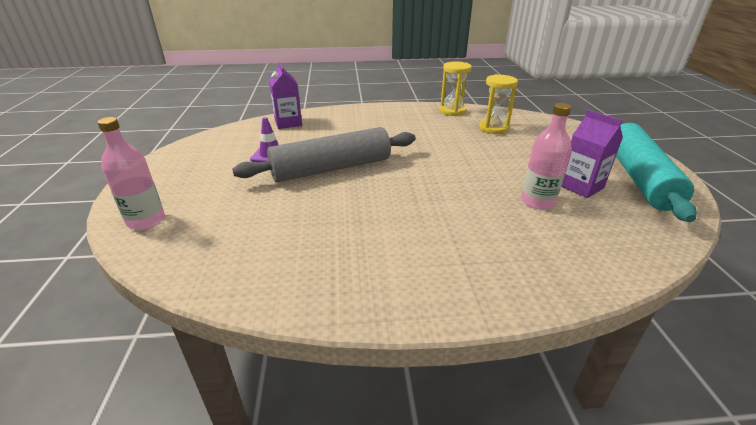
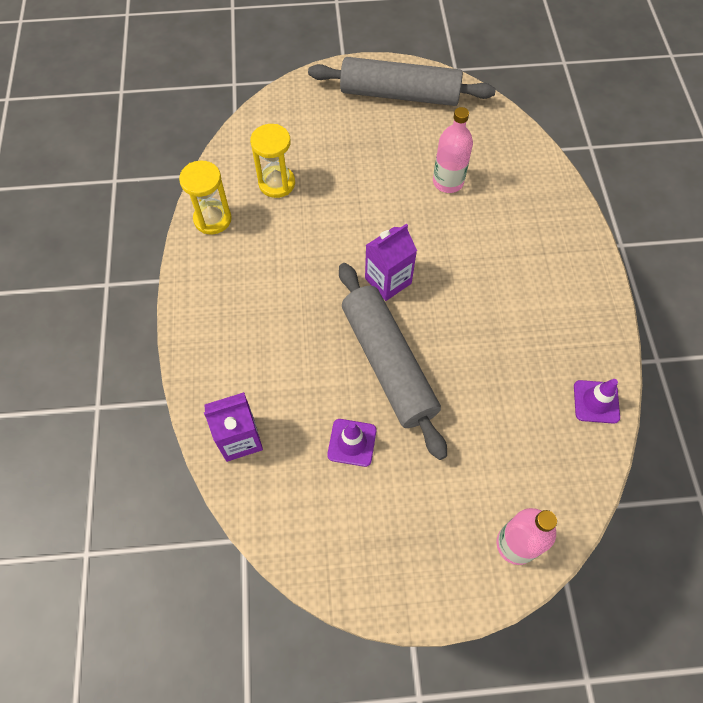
camera: 90 degrees left, 30 degrees up
(259, 286) = (596, 402): none -> purple traffic cone
(581, 186) = (419, 142): purple carton -> purple carton (388, 281)
(639, 178) = (400, 94): turquoise rolling pin -> grey rolling pin

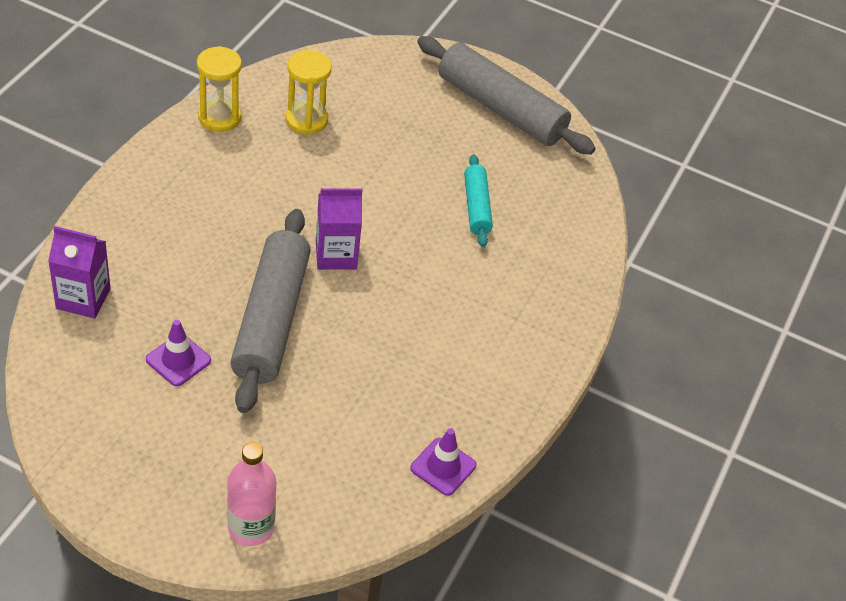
camera: 25 degrees right, 15 degrees down
(448, 182) = (476, 207): pink bottle -> turquoise rolling pin

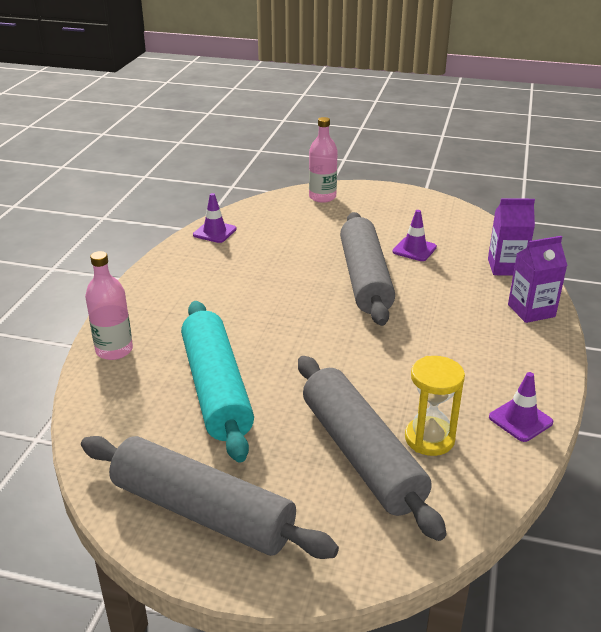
camera: 175 degrees right, 15 degrees down
(219, 117) = (520, 420): yellow hourglass -> purple traffic cone
(336, 255) = (336, 326): purple carton -> purple carton (531, 311)
(368, 121) = (361, 455): none -> grey rolling pin
(476, 207) = (216, 389): turquoise rolling pin -> turquoise rolling pin, size x1.92
(575, 276) = (114, 350): none -> pink bottle

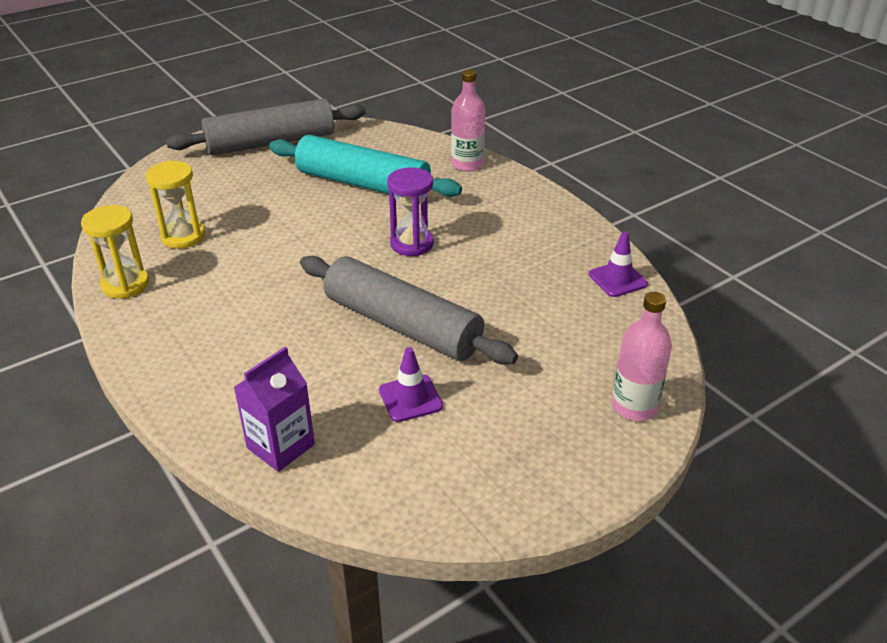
camera: 130 degrees right, 5 degrees up
(275, 317) = (411, 244): none -> purple hourglass
(361, 455) = (218, 205): grey rolling pin -> none
(520, 420) = (125, 285): purple traffic cone -> yellow hourglass
(531, 311) = (198, 398): purple carton -> none

